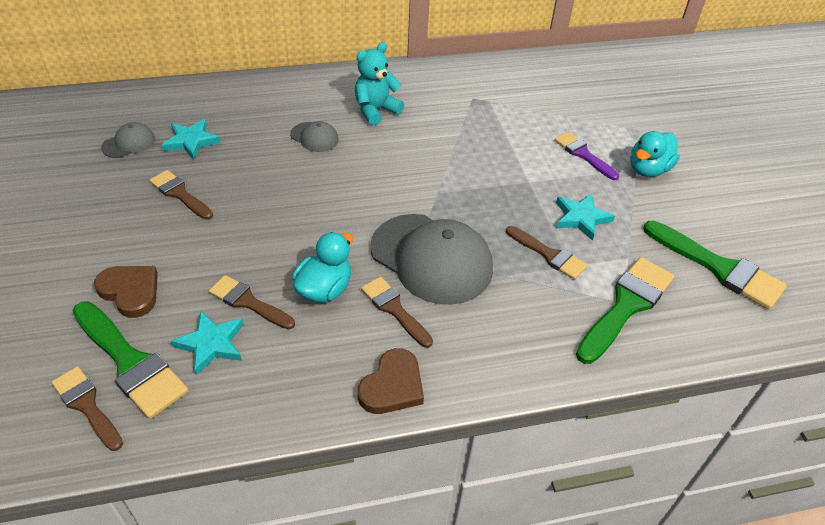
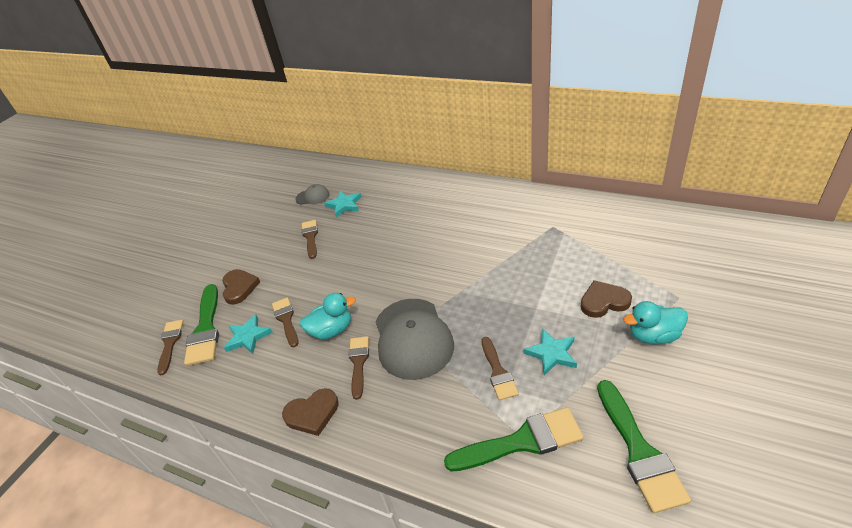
camera: 45 degrees right, 5 degrees down
(314, 137) = (415, 224): grey cap -> none
(376, 110) = (472, 216): turquoise teddy bear -> none
(583, 154) = (604, 301): purple brush -> brown heart

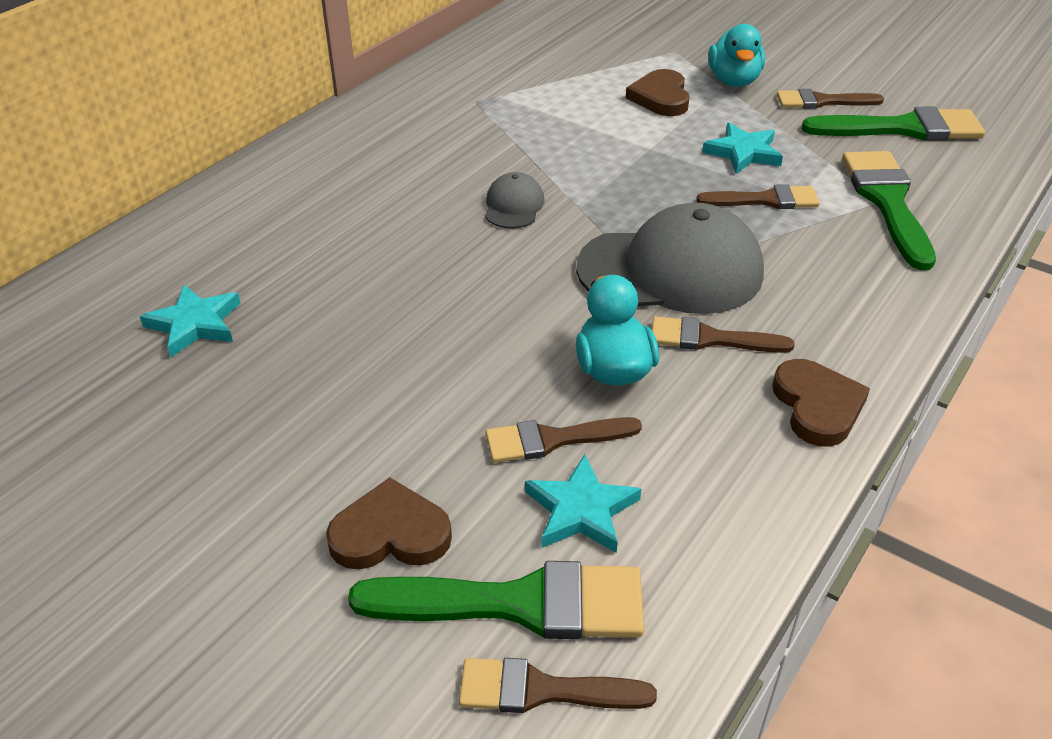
camera: 85 degrees left, 0 degrees up
(310, 237) = (277, 389): brown brush -> brown brush (821, 101)
(312, 197) = (100, 378): grey cap -> grey cap (513, 206)

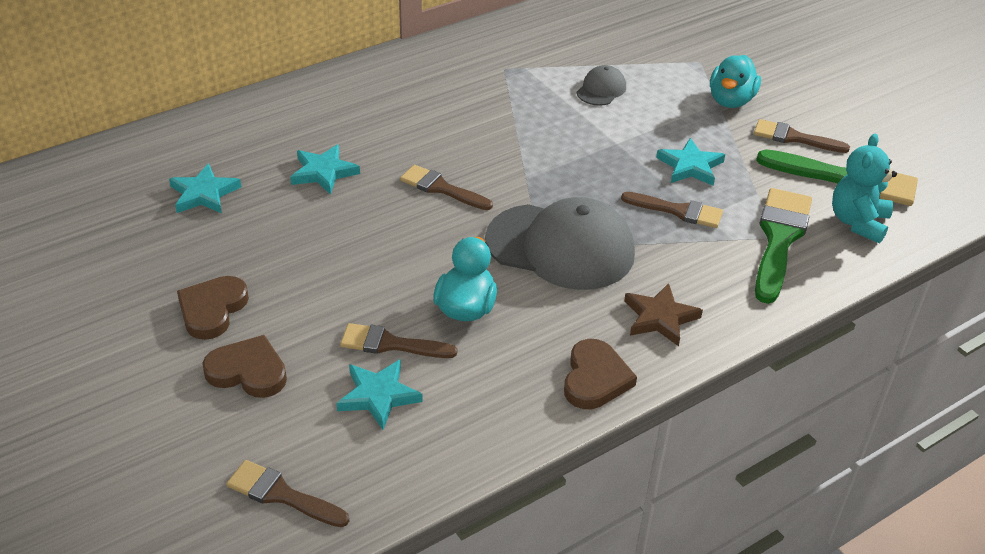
camera: 20 degrees right, 0 degrees up
(336, 260) = (323, 172): none -> turquoise star
(513, 206) = (477, 164): grey cap -> grey cap (601, 89)
(519, 603) = (301, 440): green brush -> none
(660, 97) = (657, 101): brown heart -> brown heart (212, 309)
(709, 339) = (552, 307): brown brush -> brown brush (441, 188)
(833, 317) = (660, 318): none -> brown star
(947, 166) = (858, 222): none -> turquoise teddy bear

